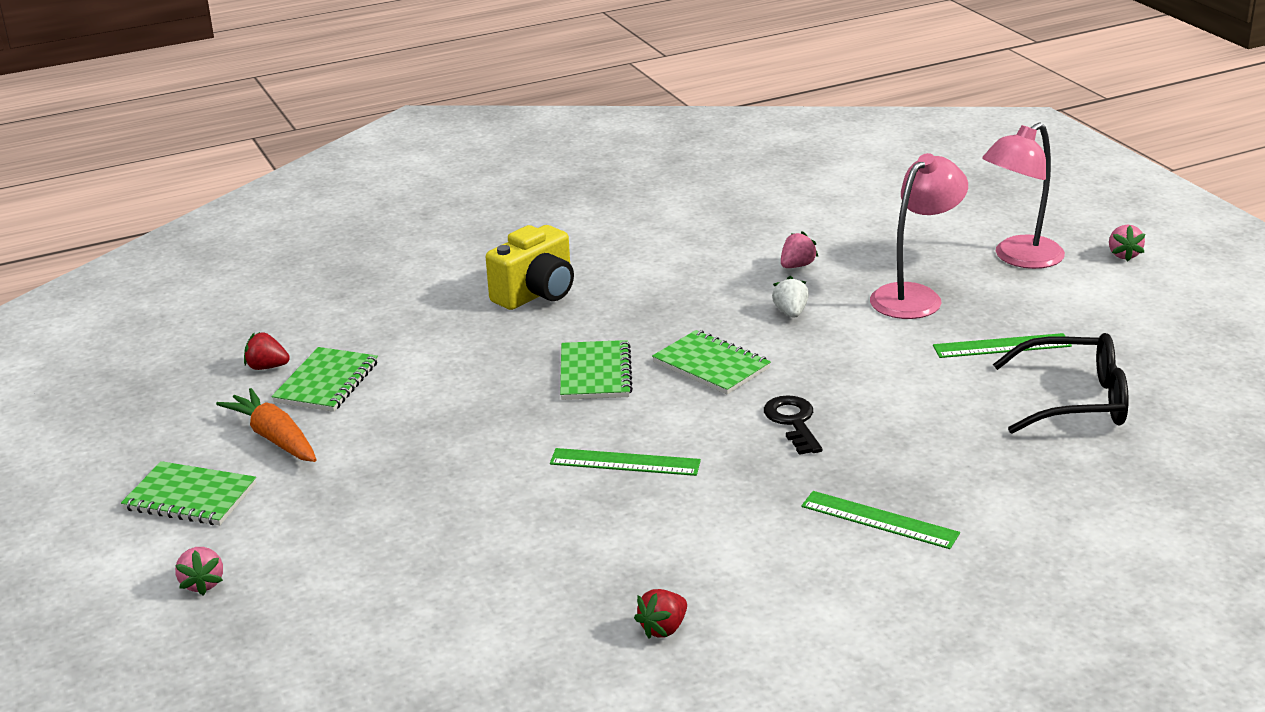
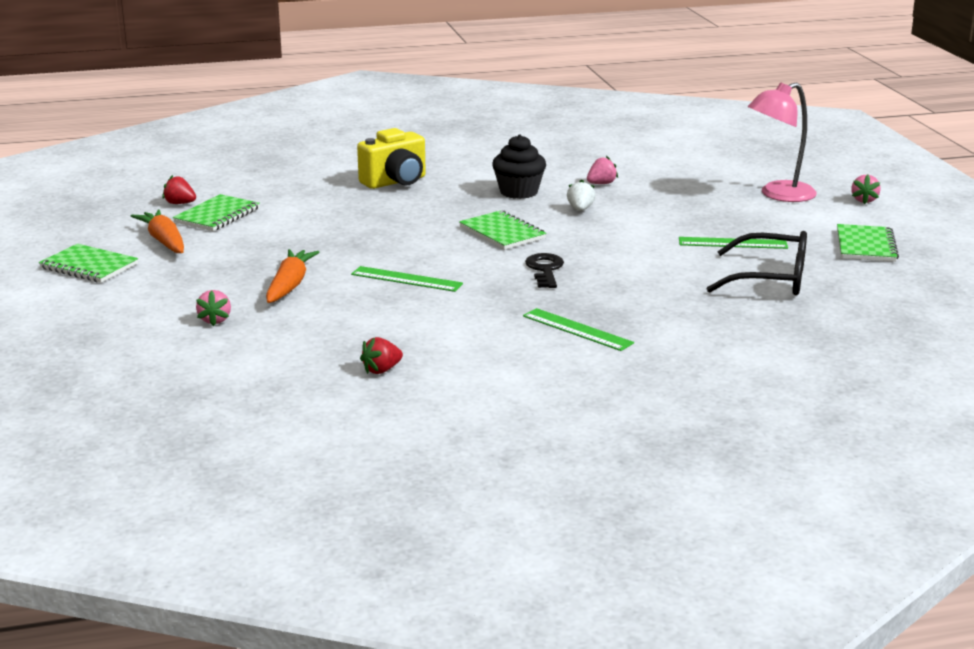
camera: 10 degrees right, 5 degrees down
(202, 584) = (73, 311): pink strawberry -> pink strawberry (215, 320)
(477, 494) = (289, 285): none -> orange carrot
(595, 373) = (413, 229): green notebook -> green notebook (865, 246)
(700, 292) = (518, 192): none -> black cupcake
(915, 296) = (682, 209): pink lamp -> none

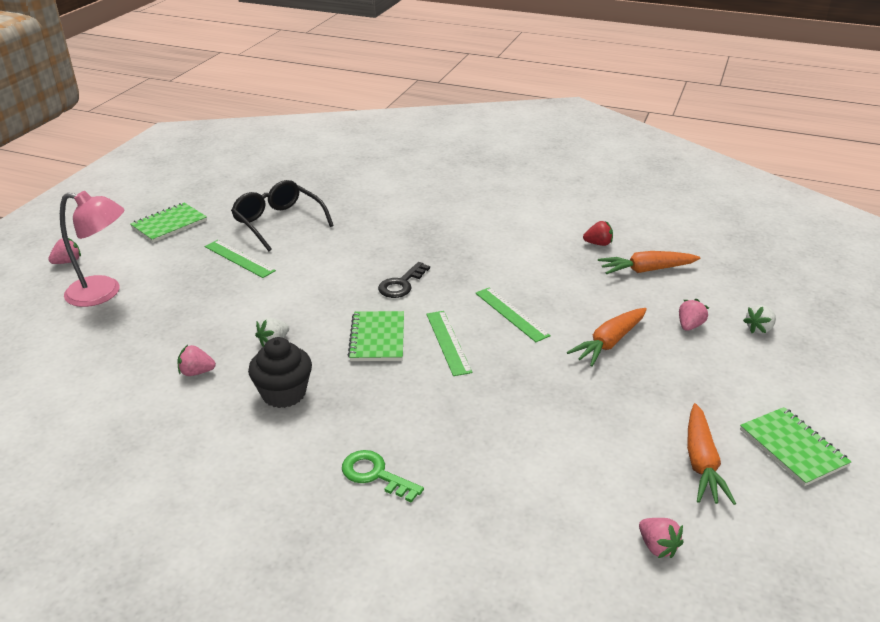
camera: 145 degrees left, 10 degrees up
(136, 338) = (759, 329): none -> white strawberry
(180, 203) = (657, 546): red strawberry -> pink strawberry
(217, 215) = (623, 492): green notebook -> none
(297, 358) = (646, 270): none -> orange carrot
(395, 182) = (375, 474): yellow camera -> green key
(577, 329) = (450, 230): green ruler -> green ruler (448, 342)

